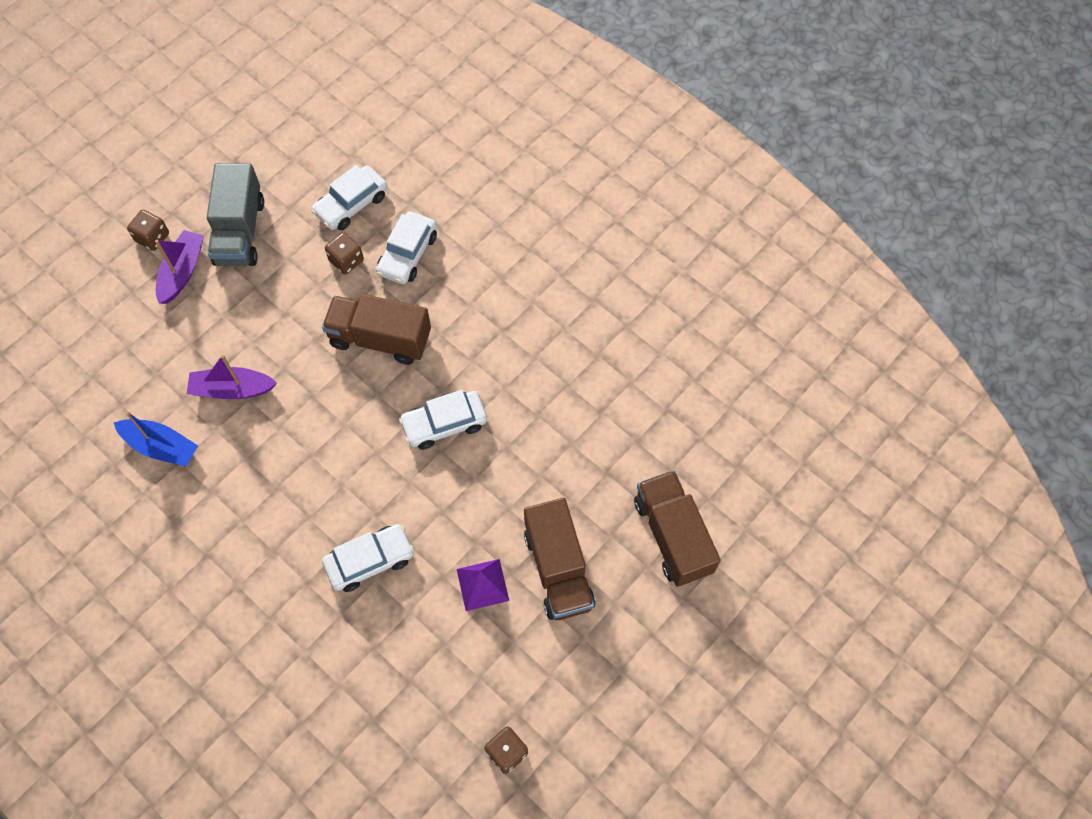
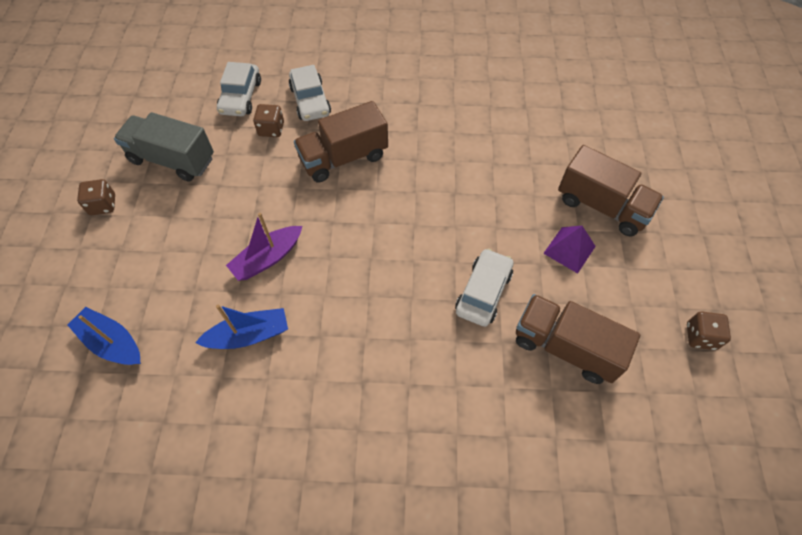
camera: 40 degrees left, 5 degrees down
(65, 372) = (112, 342): none -> blue boat
(182, 272) = (150, 211): purple boat -> none
(240, 231) = (172, 159): grey truck -> grey truck turned 150 degrees clockwise
(444, 424) = (440, 177): white car -> none
(673, 536) = (640, 141): brown truck -> brown truck (565, 347)

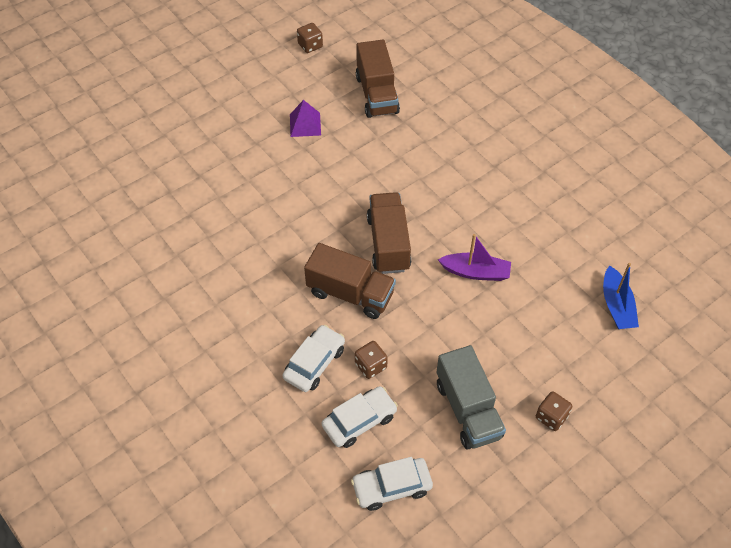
camera: 130 degrees left, 5 degrees down
(249, 335) = (531, 239): blue boat -> none
(483, 292) = (379, 147): white car -> white car (391, 487)
(602, 206) = (252, 126): brown truck -> brown truck (388, 243)

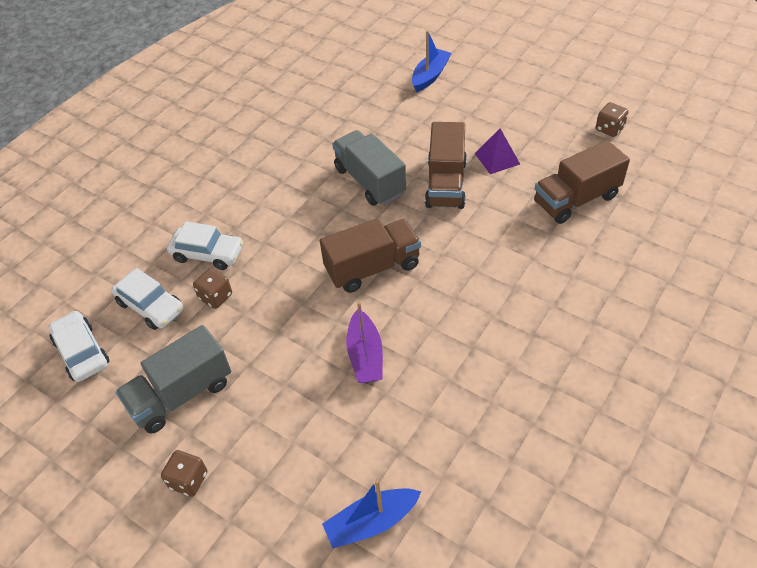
camera: 75 degrees right, 5 degrees down
(167, 133) = (430, 76): none -> blue boat
(285, 218) = (370, 181): none -> grey truck
(350, 293) = (297, 256): brown truck -> brown truck (446, 184)

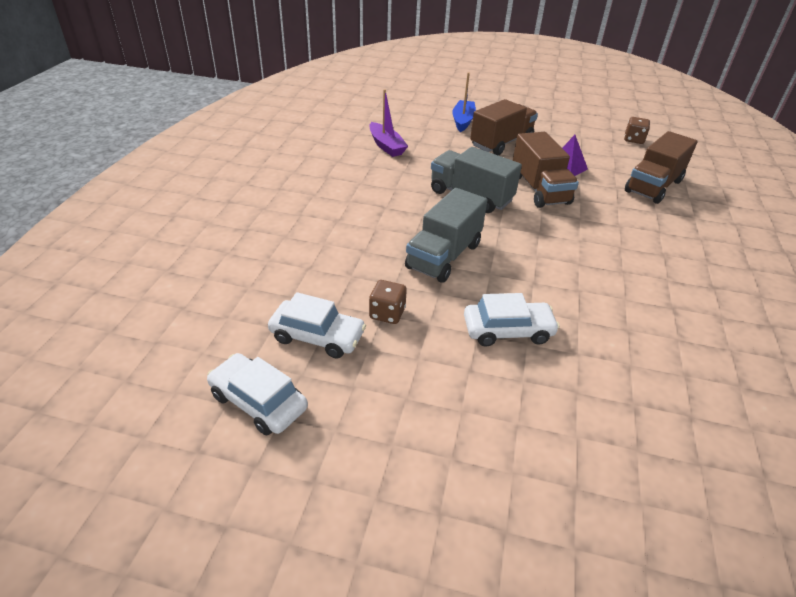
camera: 25 degrees left, 10 degrees down
(181, 394) = (414, 418): grey truck -> grey truck (444, 256)
(188, 480) = (490, 513): brown dice -> none
(208, 253) = (351, 276): white car -> white car (507, 330)
(365, 355) = (583, 335): purple boat -> purple boat (386, 146)
(371, 522) = (727, 497): blue boat -> none
(372, 268) = (528, 261): brown truck -> brown truck (501, 143)

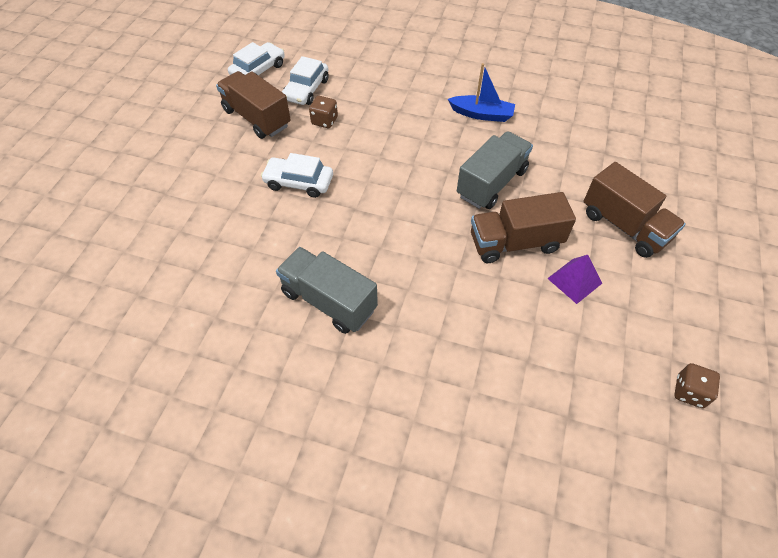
camera: 95 degrees right, 15 degrees up
(386, 146) = (585, 127): purple boat -> none
(444, 256) = (392, 155): grey truck -> grey truck (329, 301)
(463, 121) = (676, 196): blue boat -> blue boat (481, 114)
(507, 330) = (299, 182): white car -> white car turned 105 degrees clockwise
(653, 186) = (544, 368): brown truck -> brown truck (257, 118)

